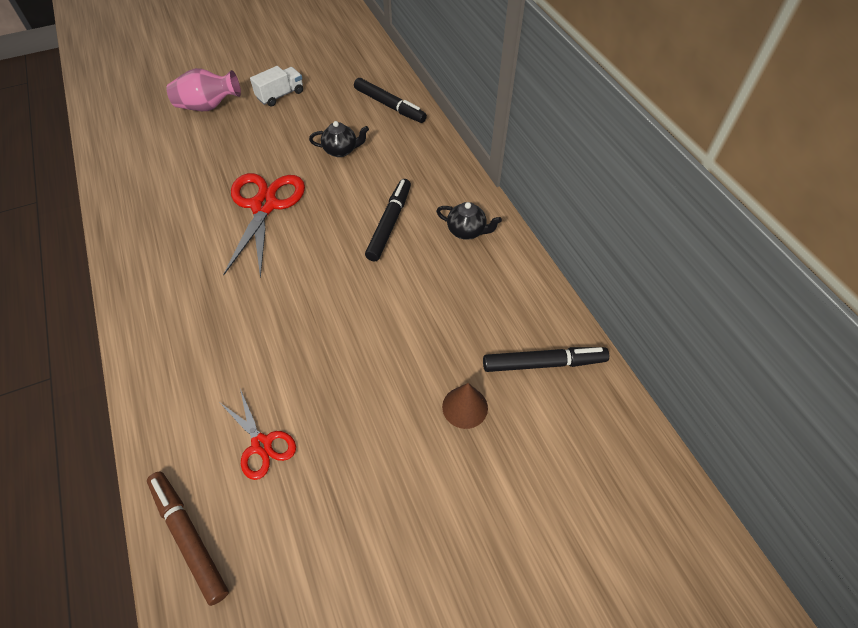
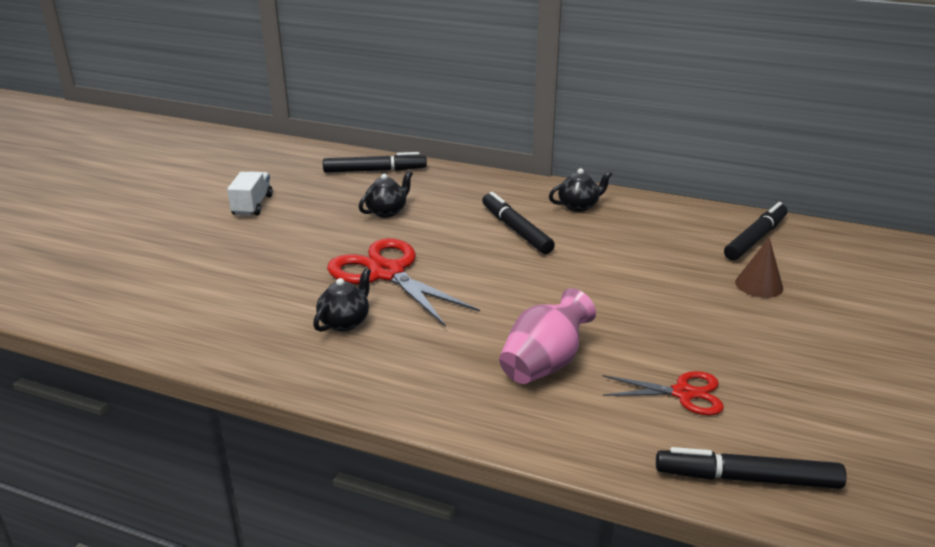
camera: 45 degrees left, 25 degrees down
(189, 537) = (747, 478): brown marker -> black marker
(191, 229) = (345, 322): none -> black teapot
(208, 107) = (184, 244): pink vase -> pink vase (544, 364)

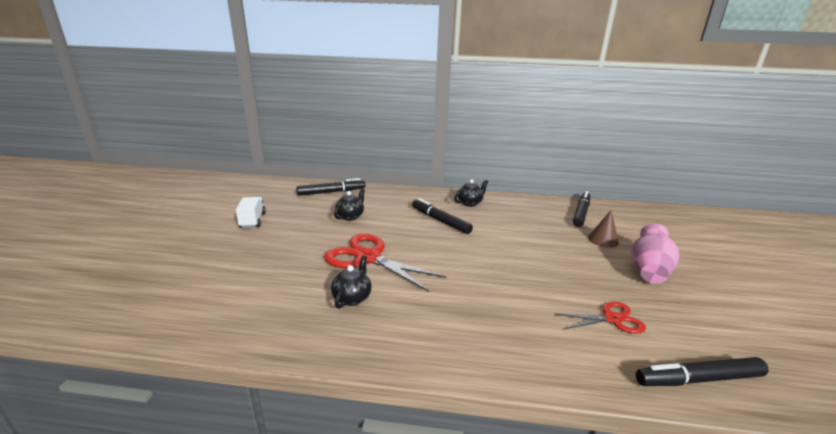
camera: 15 degrees left, 5 degrees down
(544, 364) = (510, 311): pink vase -> pink vase (648, 271)

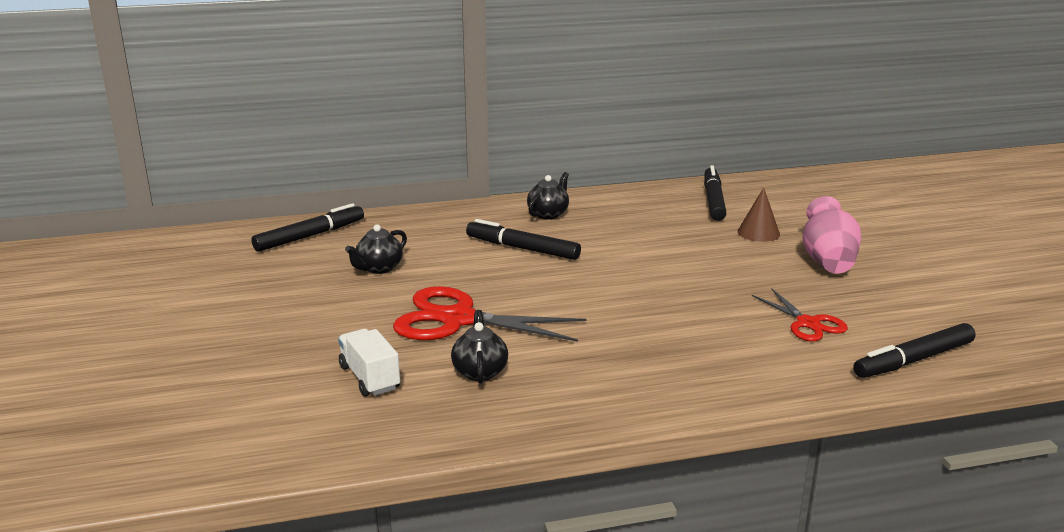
camera: 20 degrees left, 0 degrees up
(252, 220) = (221, 305): white truck -> white truck (369, 378)
(350, 216) = (378, 268): black teapot -> black teapot turned 150 degrees counterclockwise
(612, 319) = (807, 323): red scissors -> red scissors turned 90 degrees clockwise

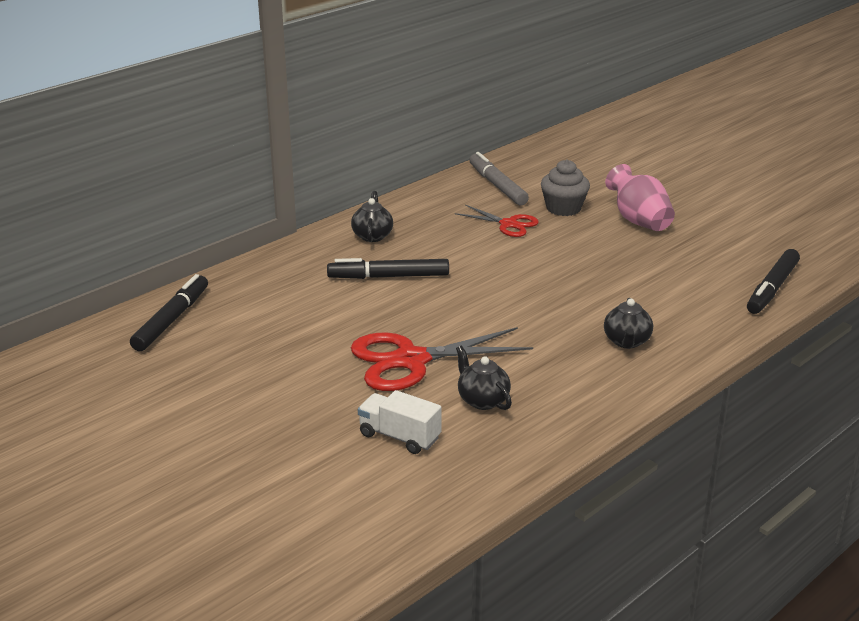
camera: 30 degrees left, 5 degrees up
(378, 268) = (281, 333): black teapot -> black teapot (627, 342)
(713, 200) = (497, 186): black marker -> grey marker
(758, 232) = (563, 208): brown cone -> grey cupcake
(807, 323) = (677, 280): red scissors -> red scissors (508, 224)

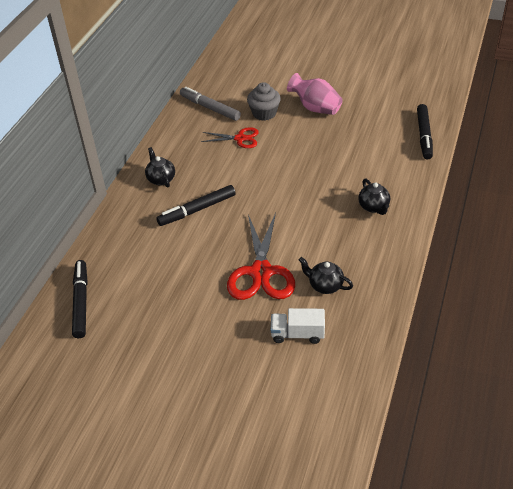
camera: 25 degrees left, 15 degrees up
(411, 360) = (261, 272): red scissors -> red scissors turned 45 degrees counterclockwise

